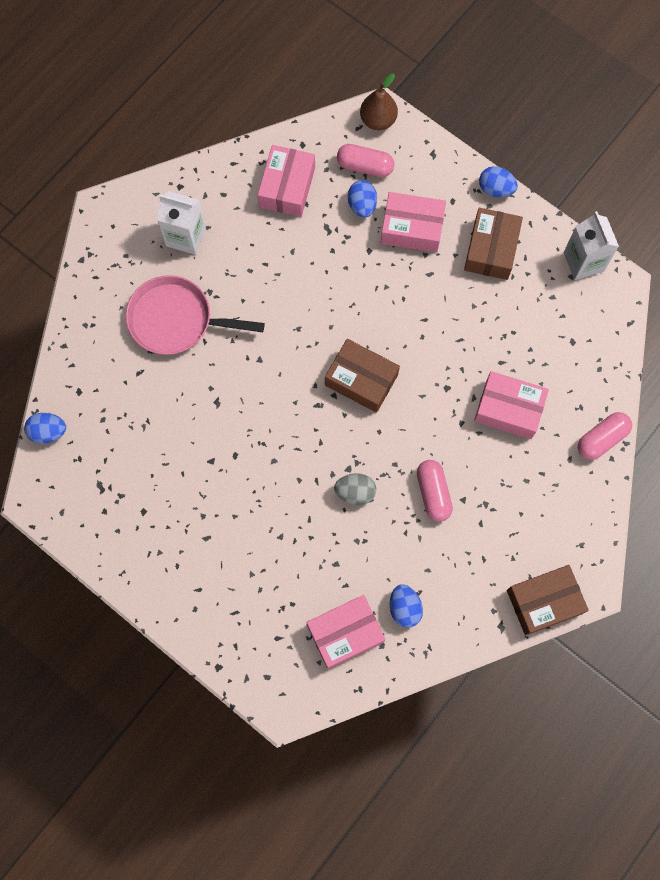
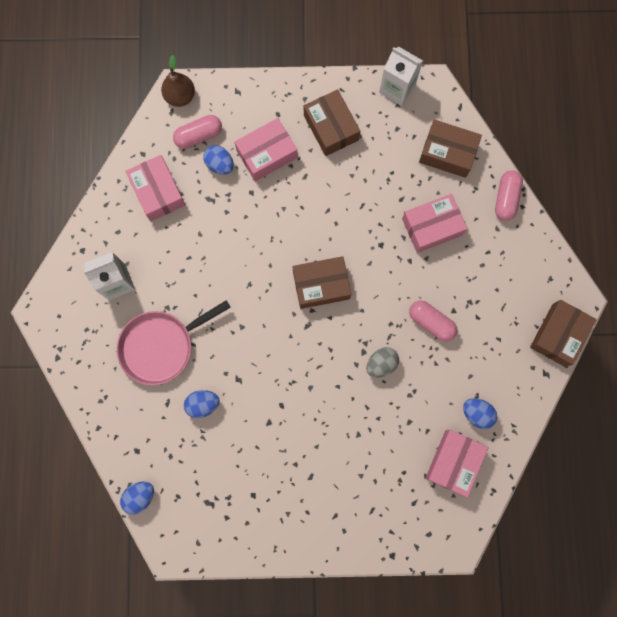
camera: 40 degrees left, 5 degrees up
(495, 189) = (299, 84): blue egg -> blue egg (203, 404)
(581, 355) = (447, 153): none -> brown box

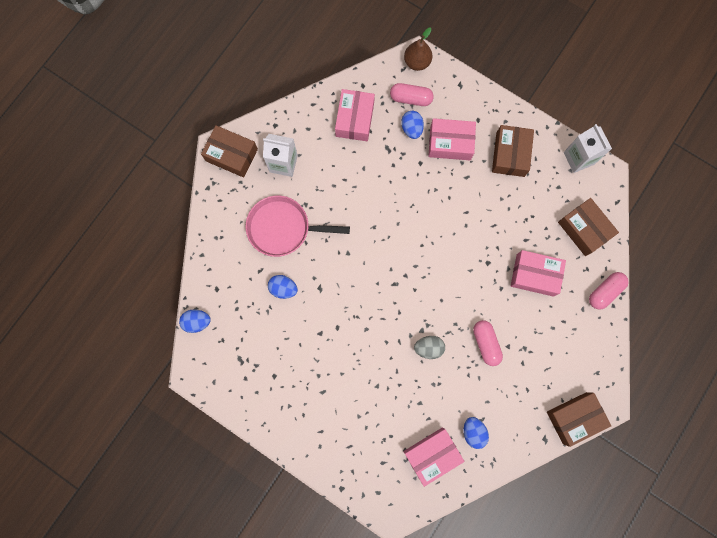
camera: 35 degrees right, 0 degrees up
(321, 285) = (424, 262): brown box -> brown box (231, 155)

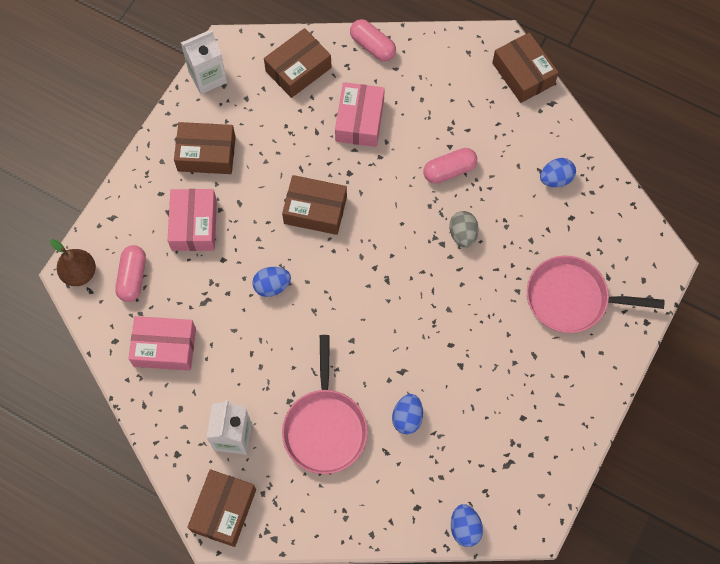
camera: 95 degrees left, 10 degrees down
(367, 429) = (571, 298): none -> pink pan
(411, 129) = (176, 273): blue egg -> blue egg (272, 286)
(432, 455) = (589, 222): pink box -> none
(457, 234) = (315, 210): none -> brown box

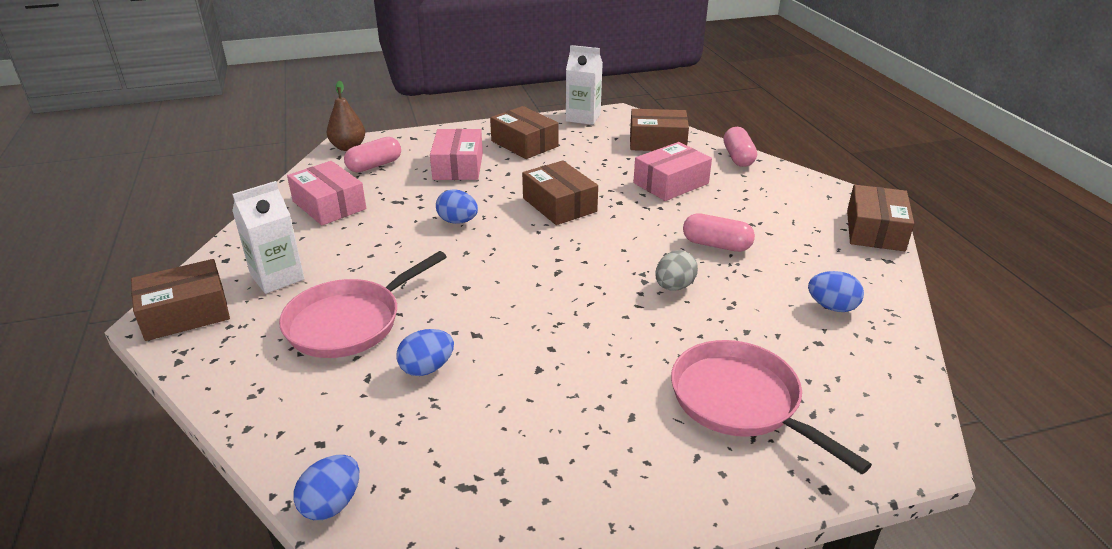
camera: 45 degrees right, 35 degrees down
(194, 225) = (458, 166): pink box -> pink box turned 45 degrees counterclockwise

